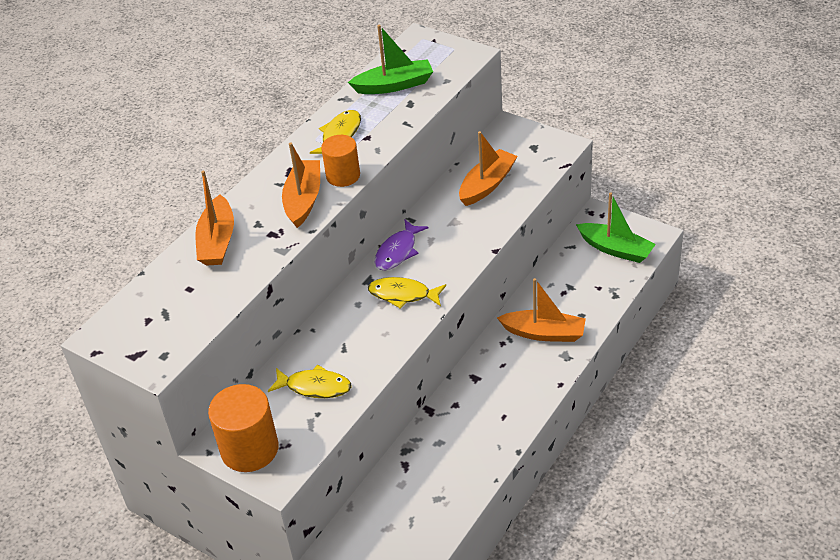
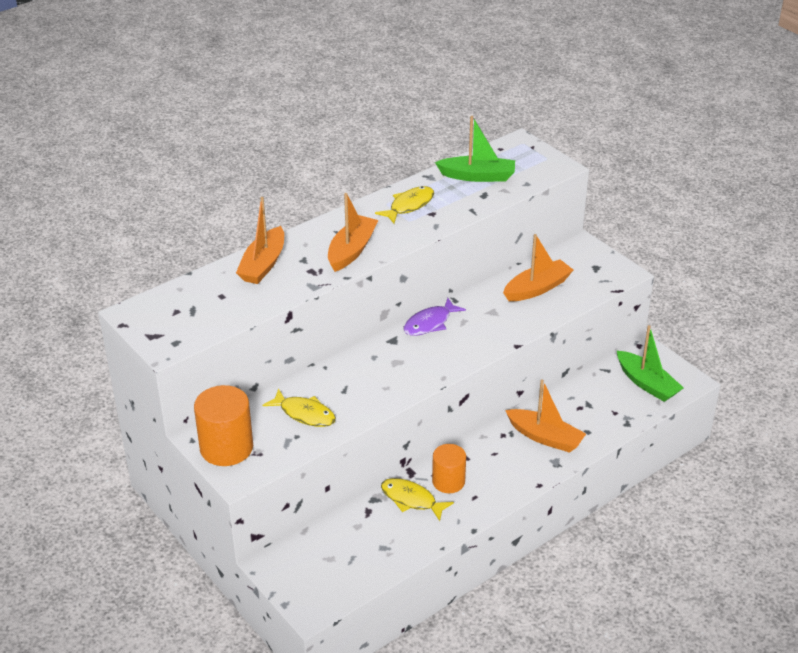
camera: 15 degrees right, 5 degrees down
(343, 176) = (395, 239): orange cylinder -> orange cylinder (448, 481)
(403, 294) = (417, 360): yellow fish -> yellow fish (411, 499)

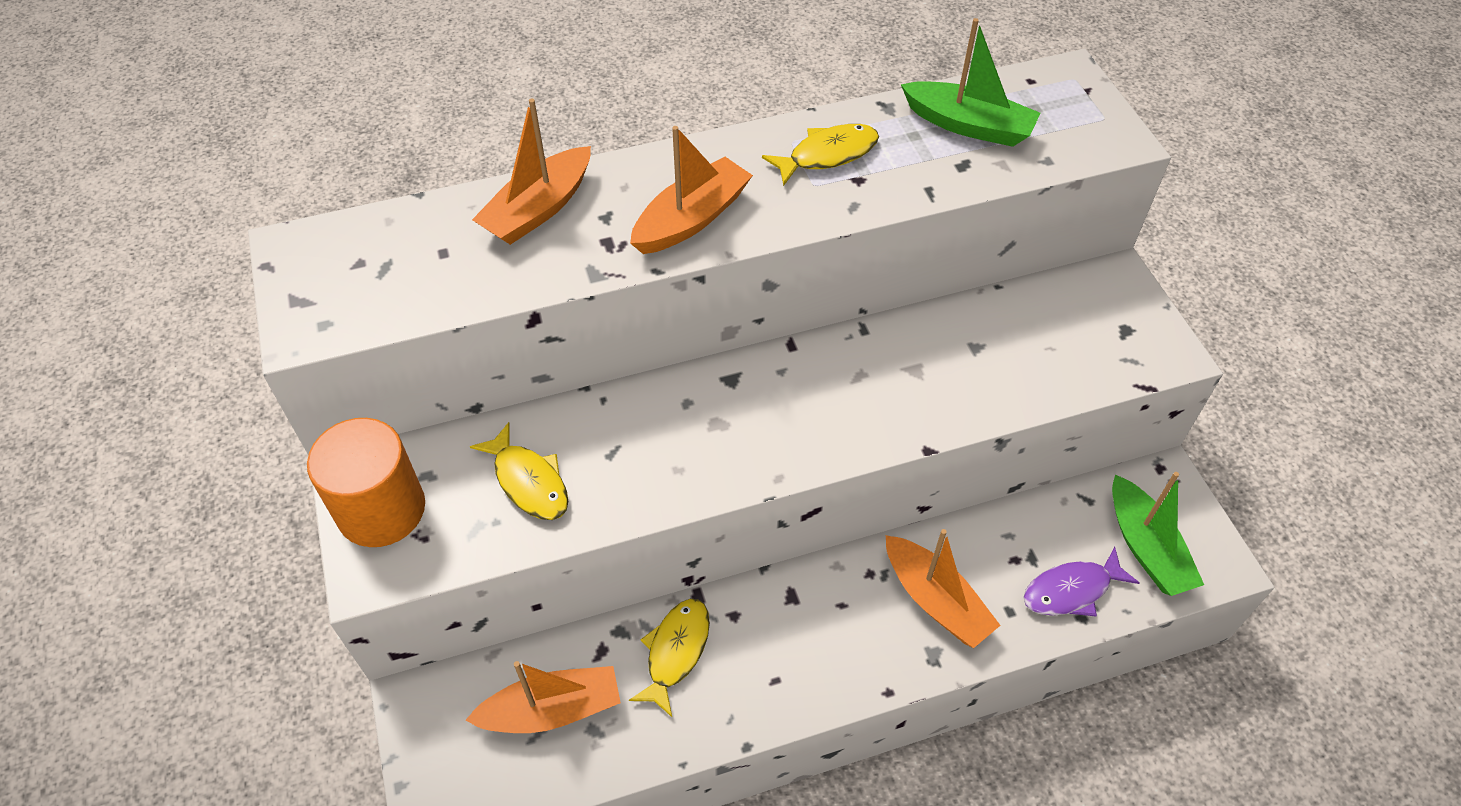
camera: 20 degrees right, 15 degrees up
(411, 499) = (676, 651): yellow fish -> yellow fish turned 60 degrees clockwise
(430, 323) = (804, 363): purple fish -> purple fish (1071, 590)
(448, 481) = (747, 636): orange cylinder -> none
(537, 288) = (1009, 344): orange boat -> orange boat (552, 710)

